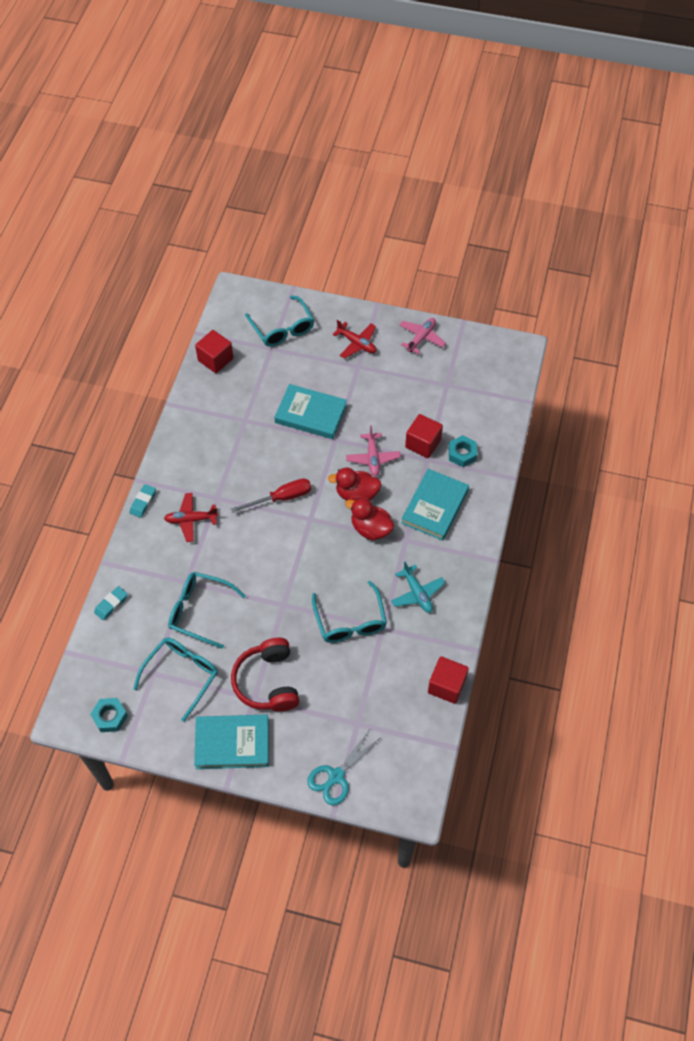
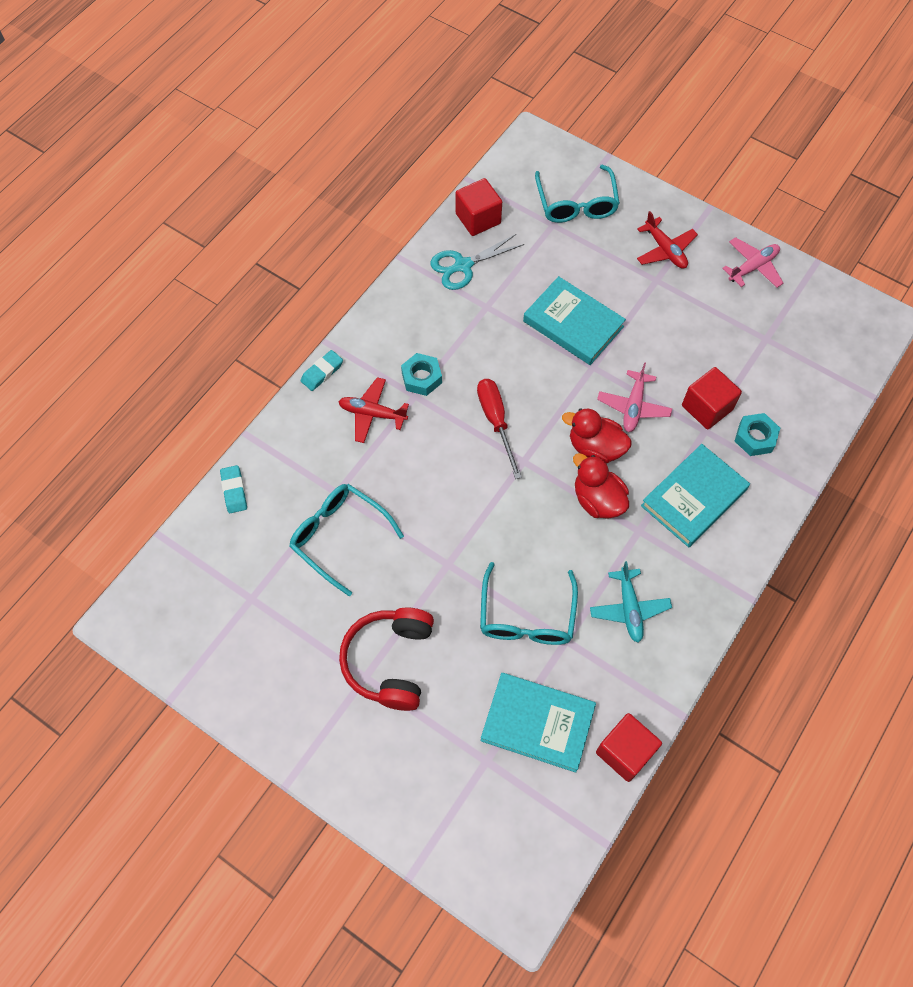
camera: 20 degrees right, 5 degrees up
(110, 717) = (177, 637): turquoise nut -> turquoise nut (421, 378)
(111, 604) = (234, 491): turquoise eraser -> turquoise eraser turned 75 degrees counterclockwise
(182, 675) = (285, 613): turquoise glasses -> none
(232, 743) = (314, 728): turquoise book -> turquoise book (537, 723)
(281, 498) = (496, 422): red screwdriver -> red screwdriver turned 105 degrees counterclockwise
(336, 776) = (432, 825): turquoise scissors -> turquoise scissors (463, 266)

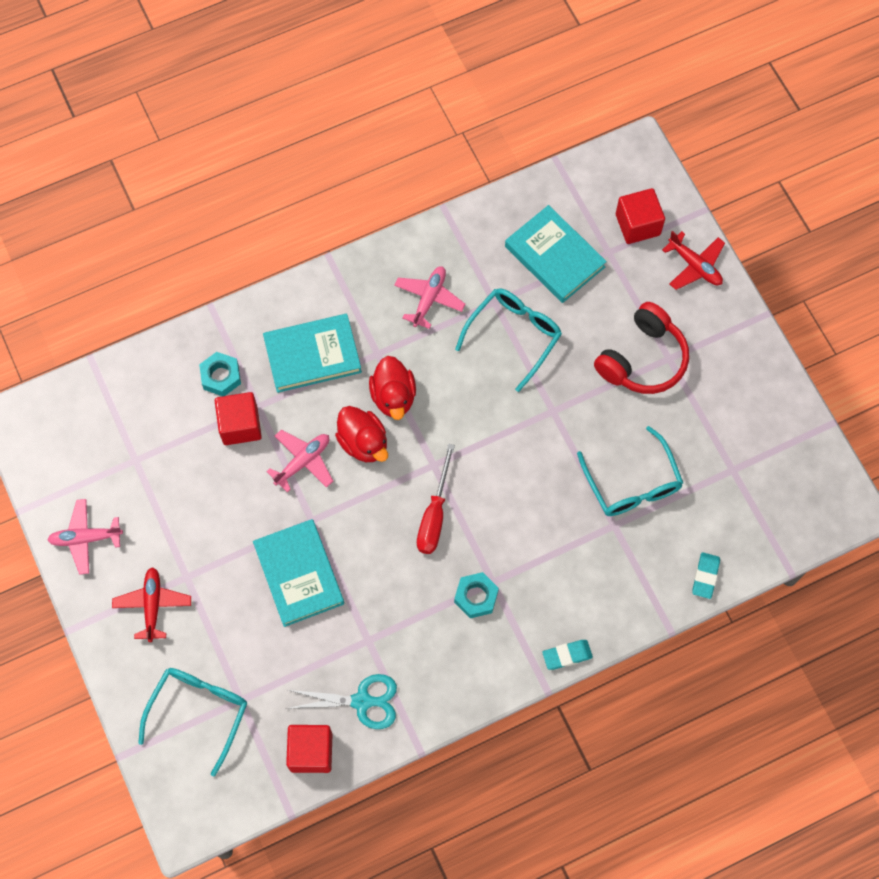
camera: 150 degrees left, 5 degrees up
(372, 414) = (542, 585): red plane -> red plane (695, 266)
(625, 752) = (502, 205): red cube -> red cube (637, 225)
(629, 608) = (429, 299): turquoise plane -> pink plane

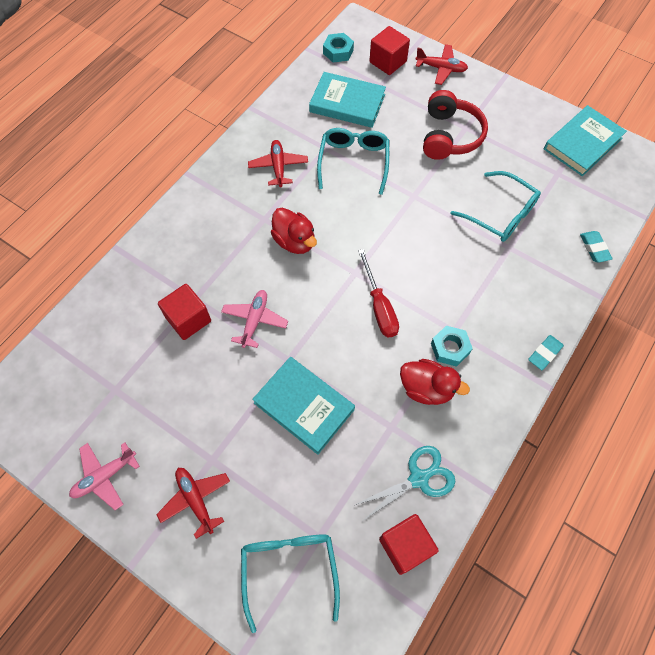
camera: 30 degrees left, 5 degrees down
(221, 376) = (152, 292): turquoise nut -> turquoise nut (338, 52)
(312, 355) = (215, 243): turquoise book -> turquoise book (582, 143)
(363, 442) = (293, 283): red duck -> red duck (426, 388)
(429, 299) = (278, 167): pink plane -> red plane

